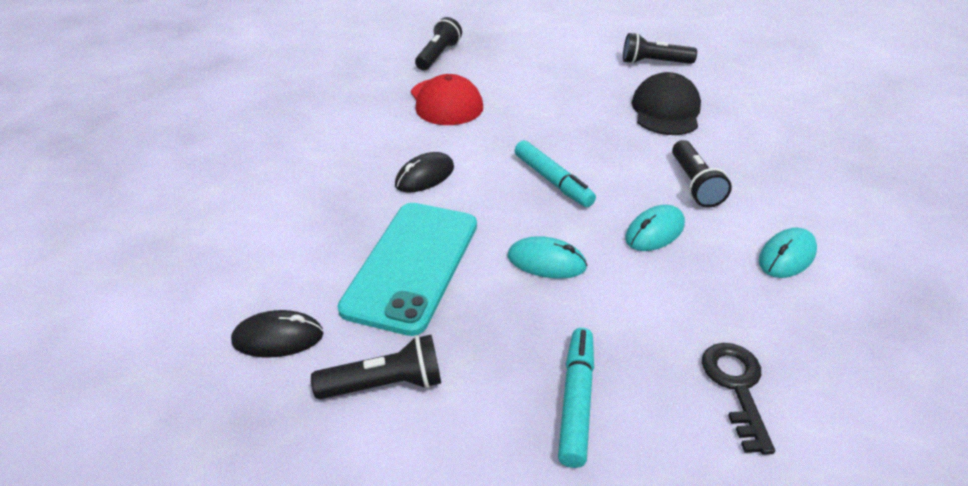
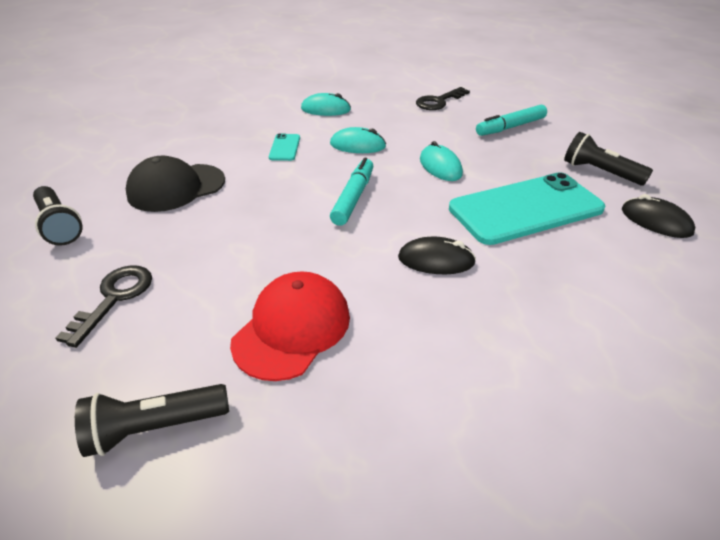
camera: 130 degrees left, 0 degrees up
(546, 64) = (114, 298): none -> black key
(694, 184) = (285, 147): black flashlight -> turquoise phone

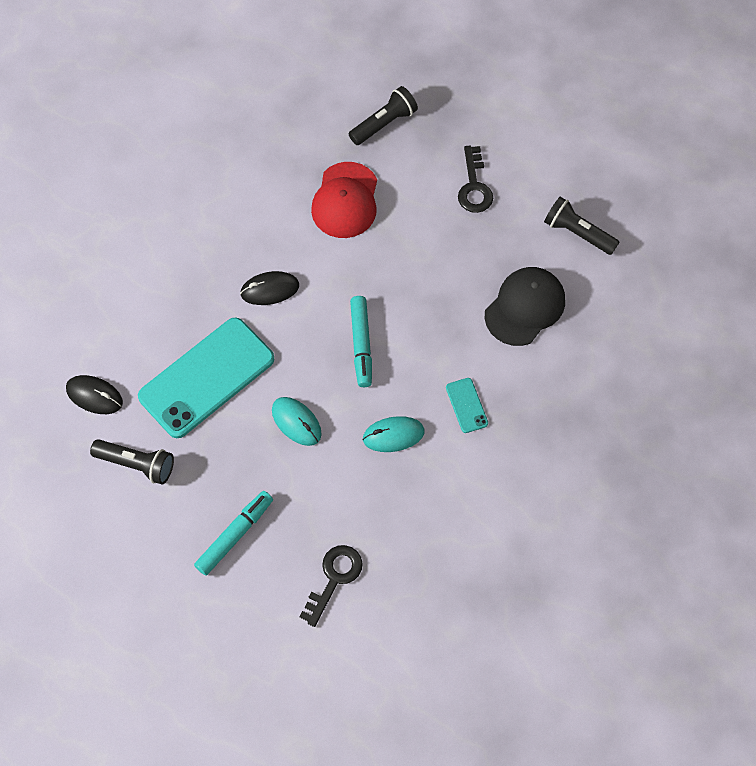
camera: 160 degrees right, 25 degrees up
(325, 109) = (465, 507): turquoise mouse -> none

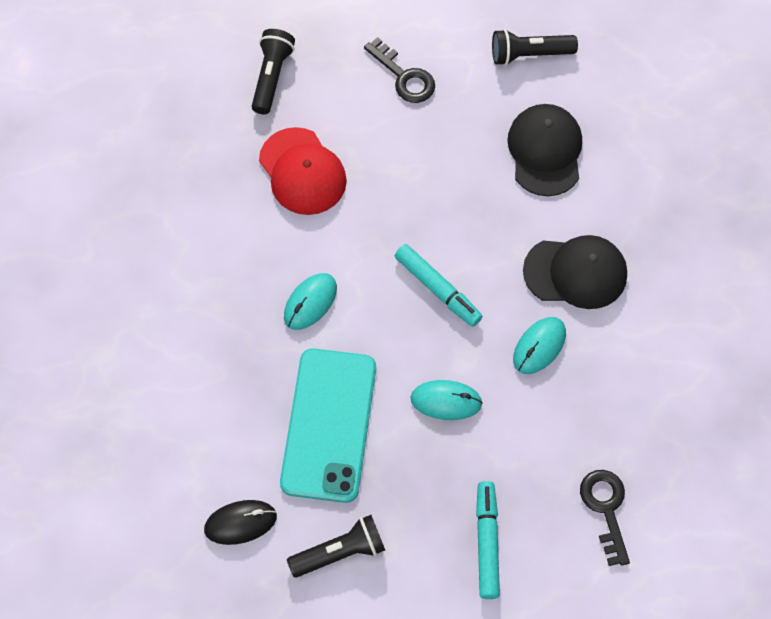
camera: 40 degrees left, 0 degrees up
(270, 290) = (310, 302): black mouse -> turquoise mouse
(466, 405) = (575, 273): turquoise phone -> black cap

